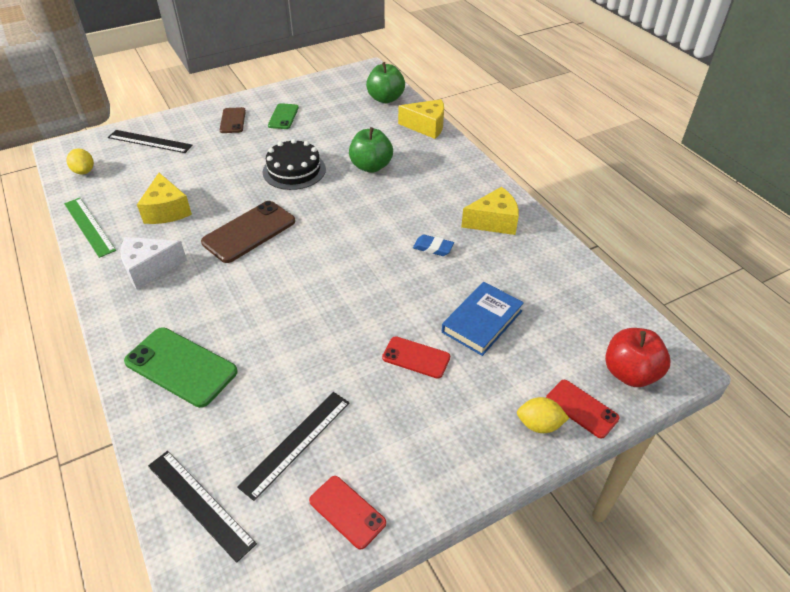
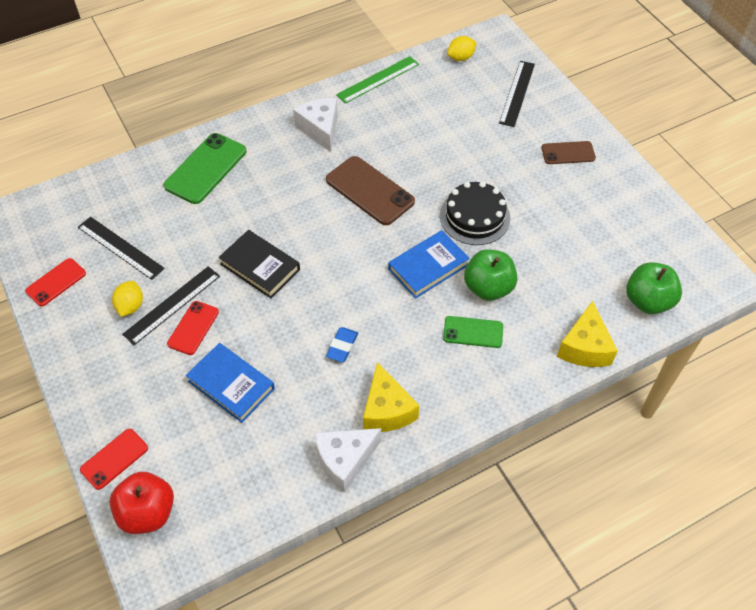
camera: 90 degrees right, 10 degrees up
(167, 210) = (401, 126): yellow cheese -> none
(200, 503) = (83, 198): black ruler -> black ruler (172, 305)
(283, 117) = (584, 197): green phone -> green phone (473, 332)
(337, 308) = (260, 267): none -> black book
(347, 197) = (428, 267): none -> blue book
(539, 425) = (104, 420): yellow lemon -> yellow lemon (130, 306)
(544, 245) = (344, 460): none -> white cheese

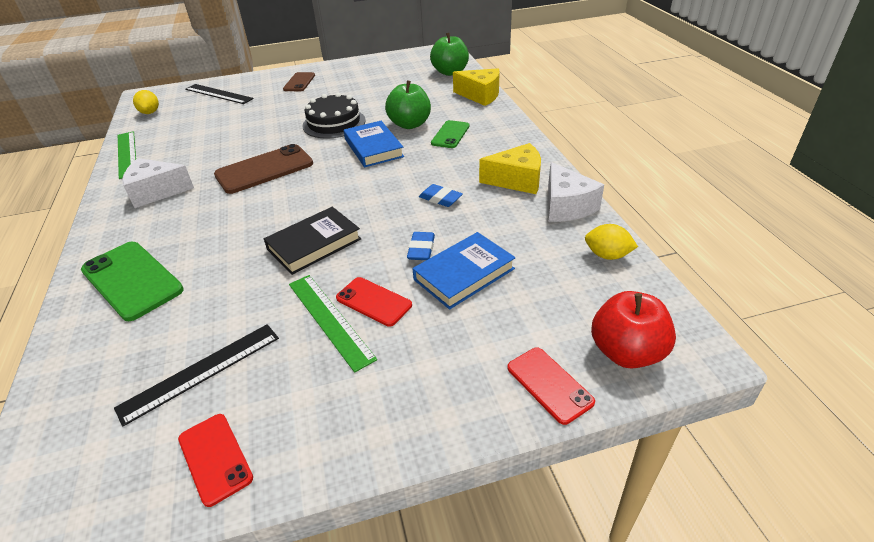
camera: 75 degrees left, 15 degrees down
(130, 306) = (311, 362): yellow lemon -> yellow lemon (607, 255)
(172, 305) = (330, 319): black ruler -> green ruler
(261, 346) = (421, 249): none -> blue eraser

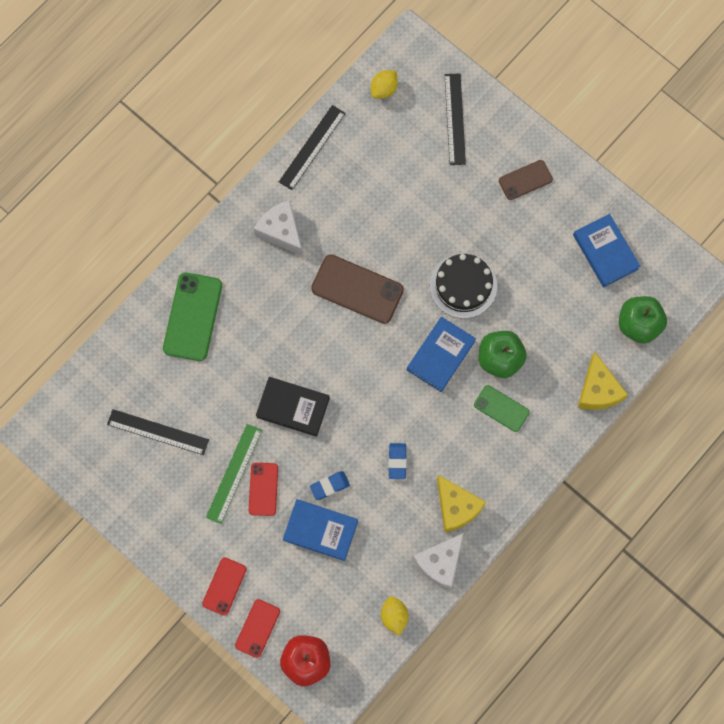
camera: 55 degrees right, 35 degrees up
(127, 154) = (312, 147): green ruler -> black ruler
(215, 458) = (119, 488): red phone -> red phone (224, 586)
(386, 70) = (605, 252): none -> blue book
(450, 134) = (501, 408): green phone -> green phone turned 45 degrees clockwise

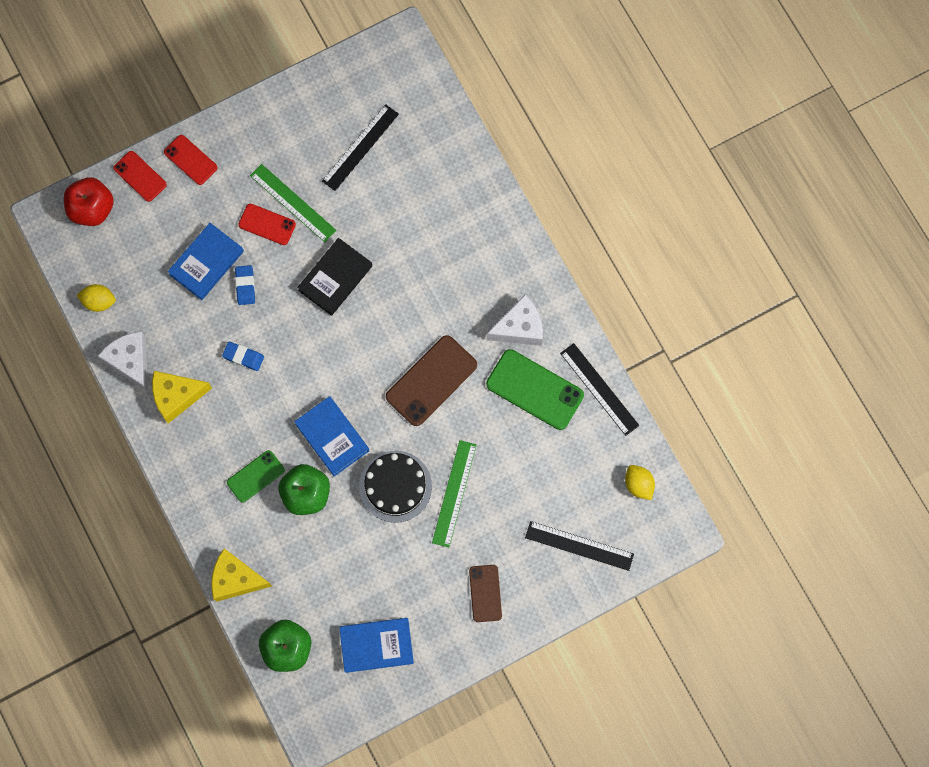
camera: 110 degrees right, 0 degrees up
(192, 317) = (462, 215): green phone -> green phone (534, 389)
(450, 235) = (454, 493): none -> green ruler

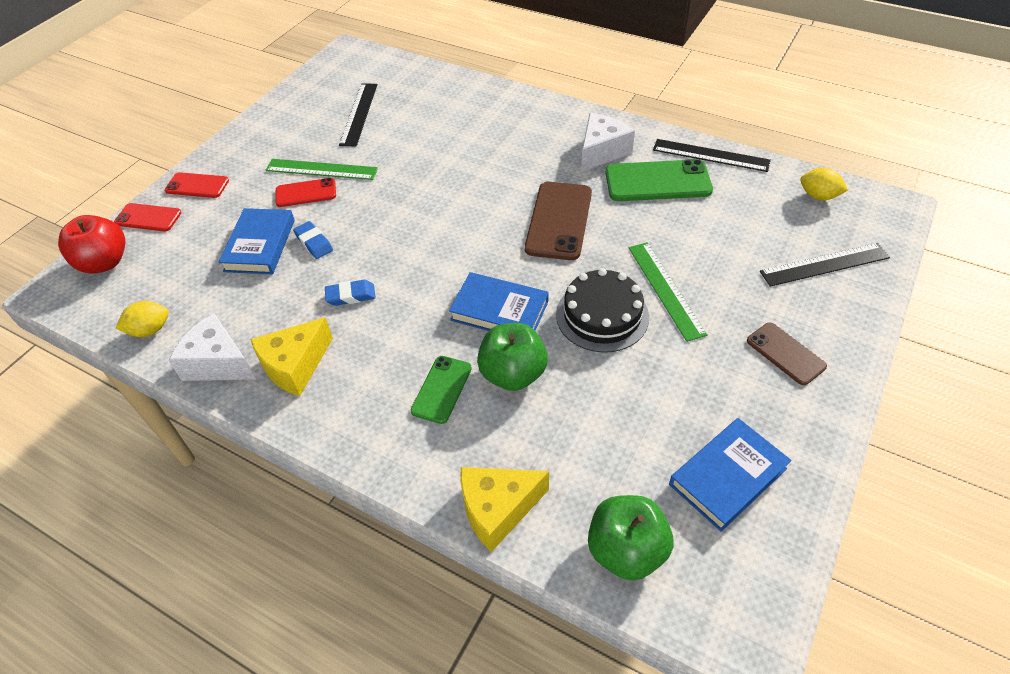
camera: 30 degrees left, 25 degrees down
(335, 278) = (403, 197): black book -> none

